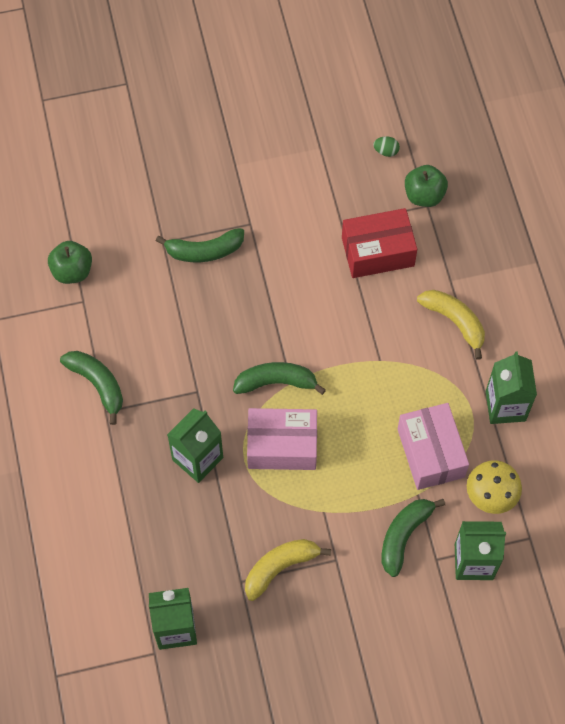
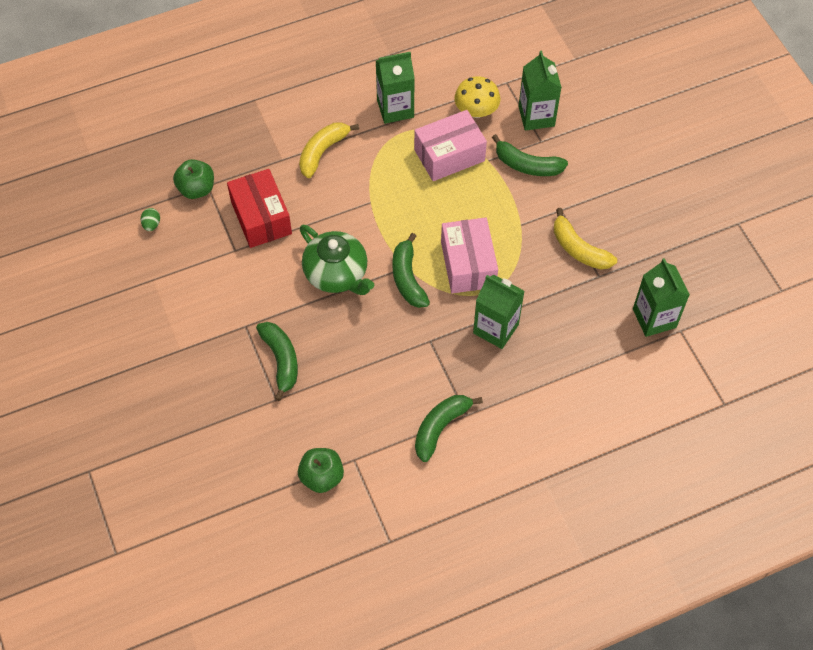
camera: 100 degrees left, 5 degrees down
(294, 314) = (337, 274): none -> green teapot

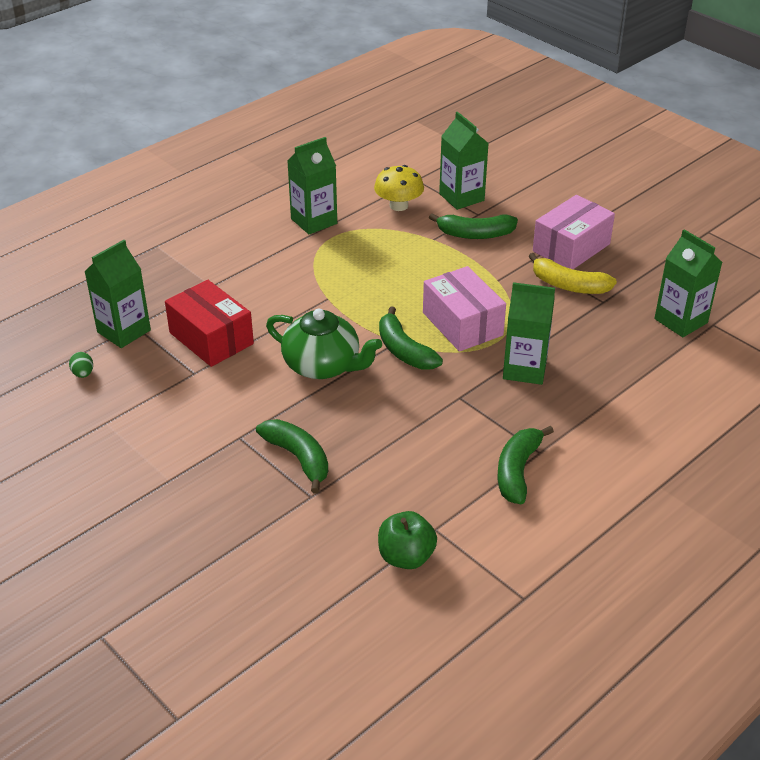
camera: 20 degrees left, 20 degrees down
(196, 189) = (124, 331): green apple -> green carton
(322, 152) = (253, 270): yellow banana -> none
(449, 155) = (391, 244): pink box -> pink box (571, 247)

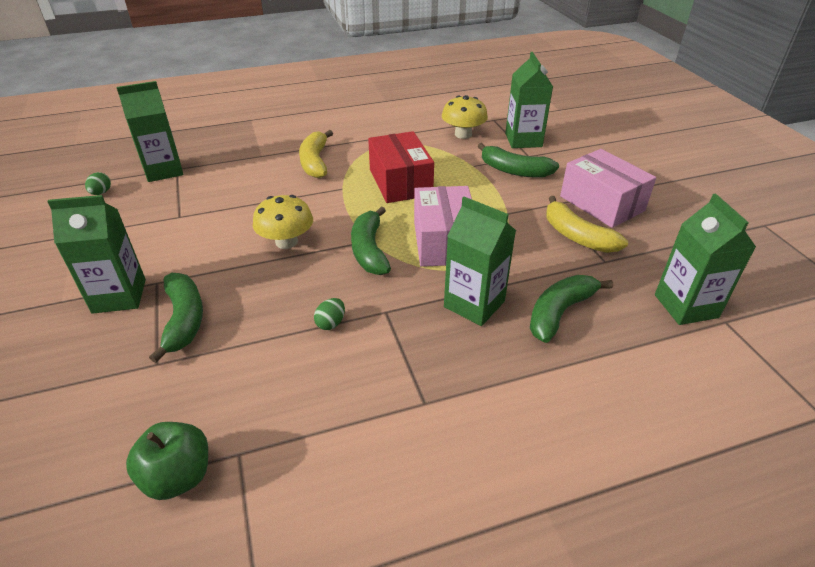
camera: 25 degrees right, 0 degrees up
(211, 338) = (220, 193): red box -> red box (400, 182)
(275, 277) = (315, 162): none -> yellow banana
(314, 221) = (383, 130): green carton -> green carton (119, 296)
(323, 365) = (286, 242): green teapot -> yellow mushroom
(423, 420) = (331, 323): none -> green egg
(517, 471) = (383, 417): green banana -> green banana (560, 312)
(571, 247) = (601, 203): pink box -> pink box turned 75 degrees clockwise

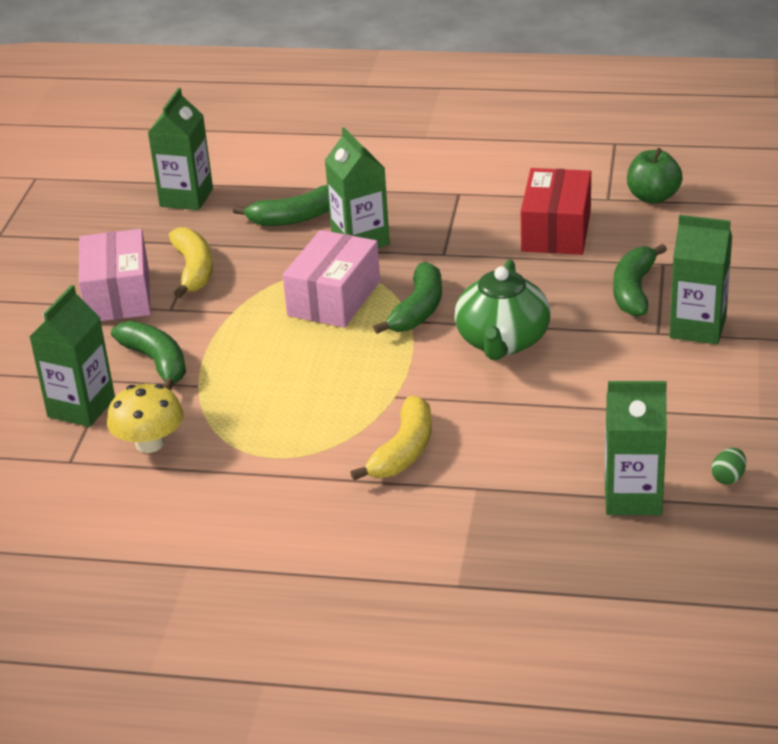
camera: 150 degrees left, 5 degrees down
(286, 242) = (502, 341): yellow mushroom -> green teapot
(331, 323) = (498, 256): green egg -> none
(400, 182) = (314, 384): red box -> red box (556, 231)

